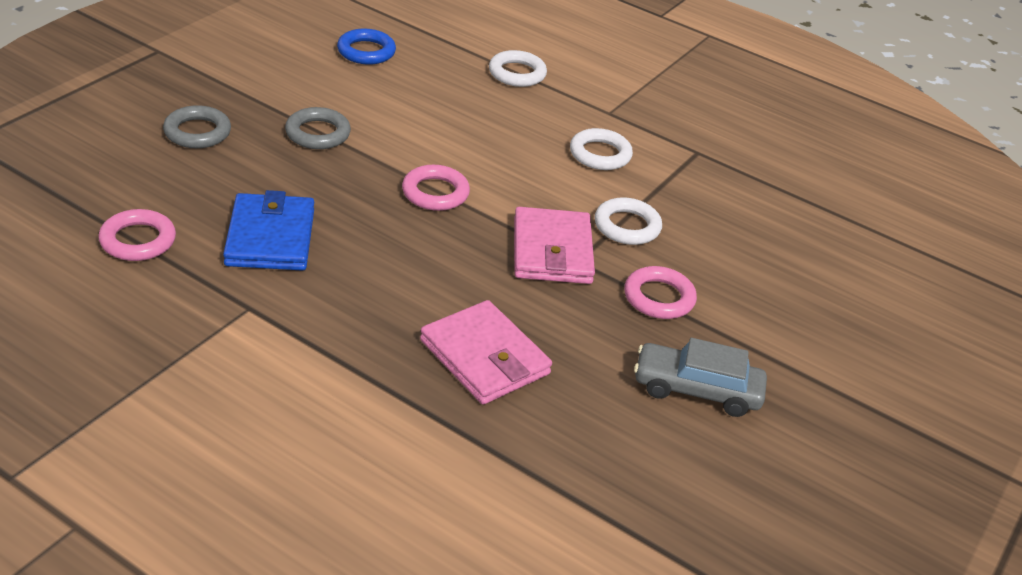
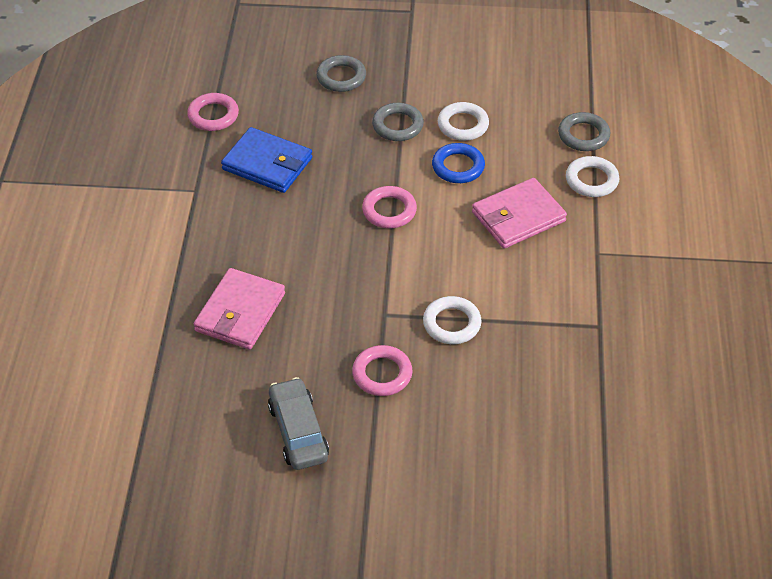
camera: 65 degrees right, 10 degrees up
(270, 237) = (267, 164): blue wallet -> blue wallet turned 60 degrees clockwise
(366, 51) = (525, 95): blue ring -> blue ring (458, 167)
(456, 51) = (583, 135): none -> grey ring
(552, 251) = (382, 296): pink wallet -> pink wallet (518, 217)
(600, 154) = (531, 272): white ring -> white ring (463, 125)

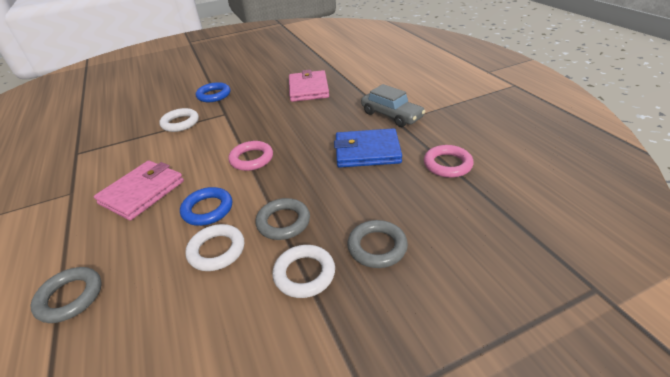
camera: 155 degrees right, 10 degrees down
(298, 431) = (245, 70): grey car -> grey car (391, 115)
(382, 374) = (214, 95): pink ring -> blue ring
(591, 180) = (67, 249): white ring -> white ring (304, 274)

